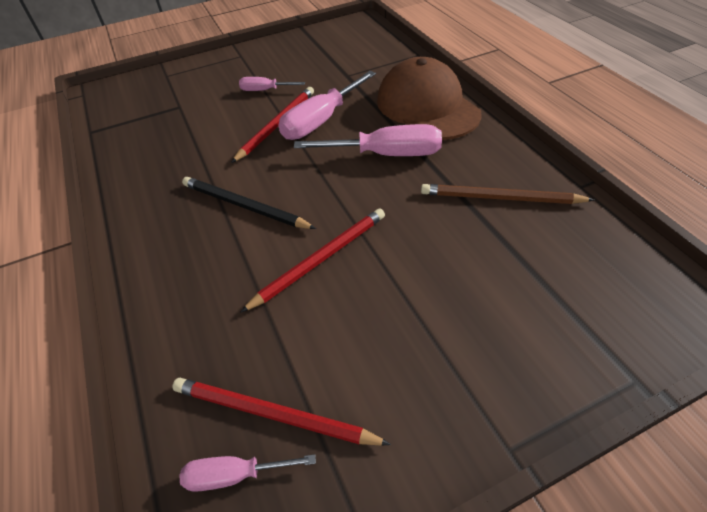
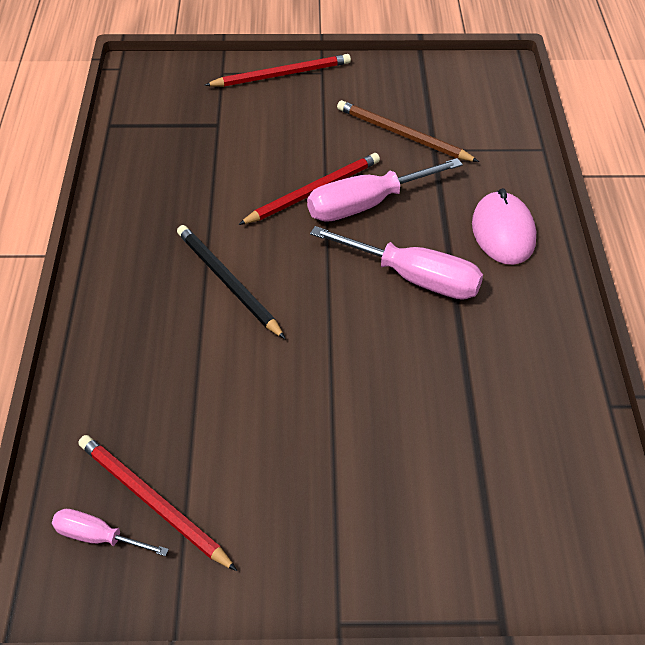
camera: 20 degrees right, 0 degrees up
(265, 90) = (325, 136): pink screwdriver -> none
(320, 259) = (273, 374): red pencil -> red pencil (282, 74)
(427, 107) = (503, 232): brown cap -> pink mouse
(500, 198) = (506, 382): brown pencil -> brown pencil (402, 135)

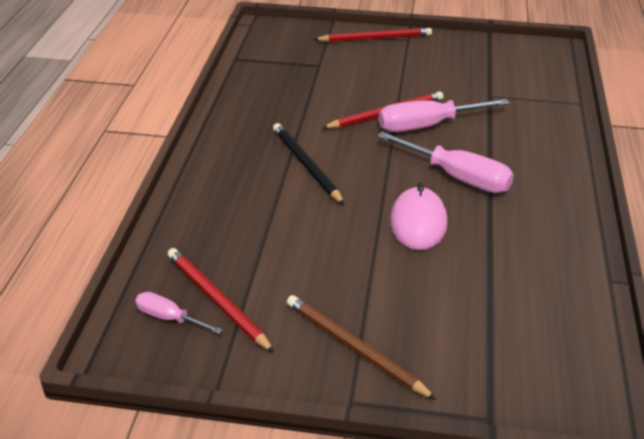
camera: 10 degrees right, 10 degrees down
(402, 135) = (465, 84): brown pencil -> brown pencil (354, 348)
(503, 232) = (537, 154): pink mouse -> pink mouse (418, 222)

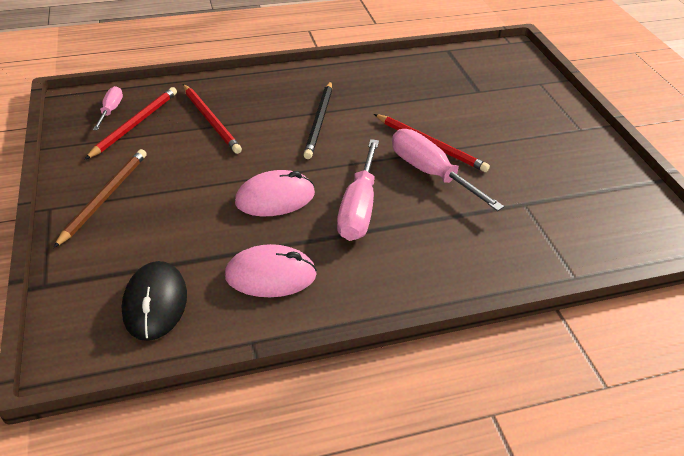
camera: 65 degrees right, 5 degrees up
(306, 165) = (319, 121): black pencil -> black pencil turned 150 degrees clockwise
(375, 38) = (560, 110): red pencil -> red pencil (211, 120)
(529, 250) = (271, 275): none -> pink mouse
(544, 333) = (155, 303): none -> black mouse

